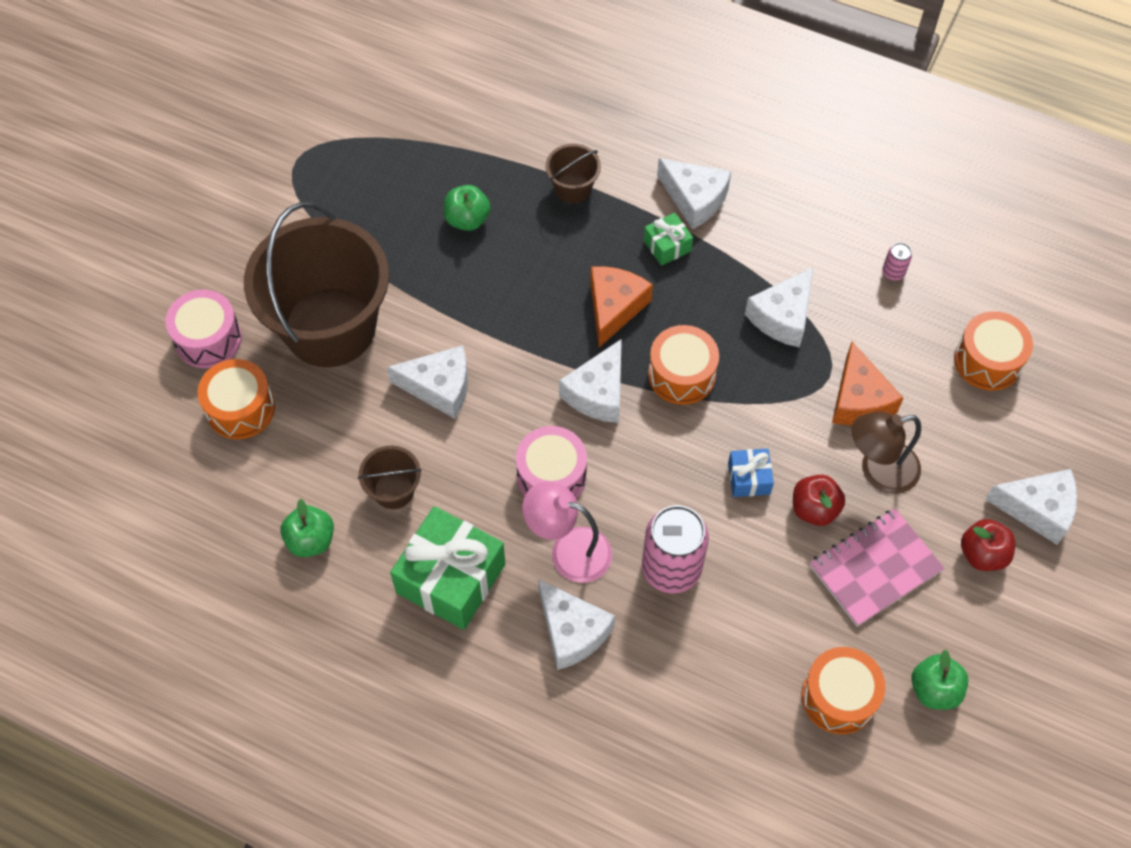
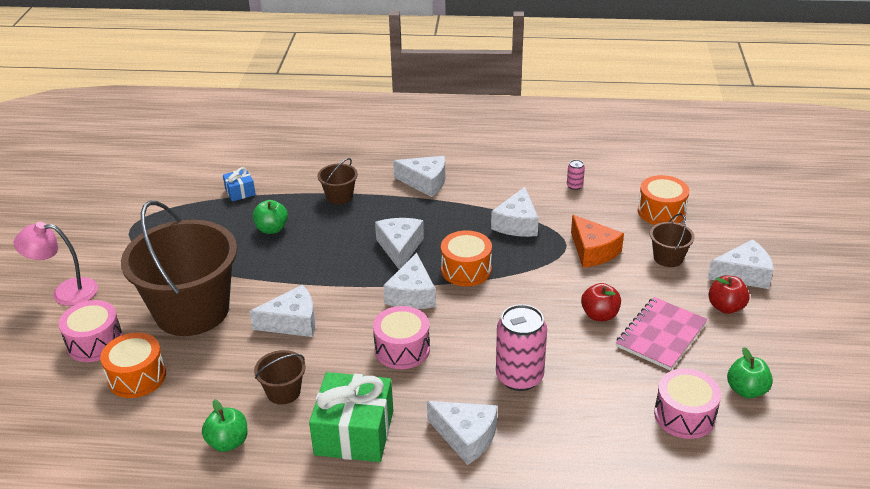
camera: 20 degrees left, 25 degrees down
(568, 550) = (437, 388): pink lamp -> pink lamp (66, 292)
(614, 308) = (400, 248): orange cheese -> white cheese
(667, 246) = (419, 209): green gift -> none
(749, 478) = (545, 311): blue gift -> blue gift (240, 192)
(838, 697) = (684, 415): orange drum -> pink drum
(878, 471) = (629, 283): brown lamp -> none
(952, 445) = (668, 258): none -> brown bucket

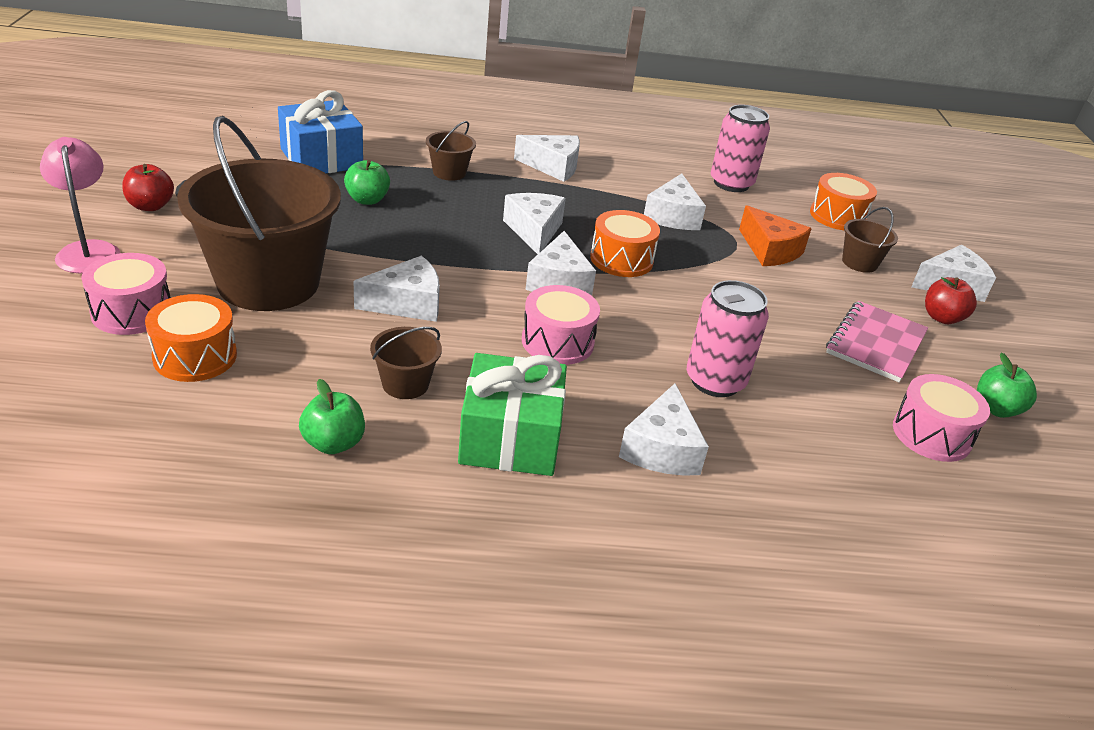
camera: 10 degrees left, 0 degrees up
(66, 292) = (88, 250): pink lamp -> pink lamp turned 75 degrees clockwise
(240, 192) = (321, 158): blue gift -> blue gift, size x2.04
(466, 437) = (662, 449): white cheese -> white cheese turned 75 degrees clockwise
(574, 186) = (731, 183): pink can -> pink can, size x2.31
(599, 315) = (796, 318): red apple -> red apple (150, 206)

